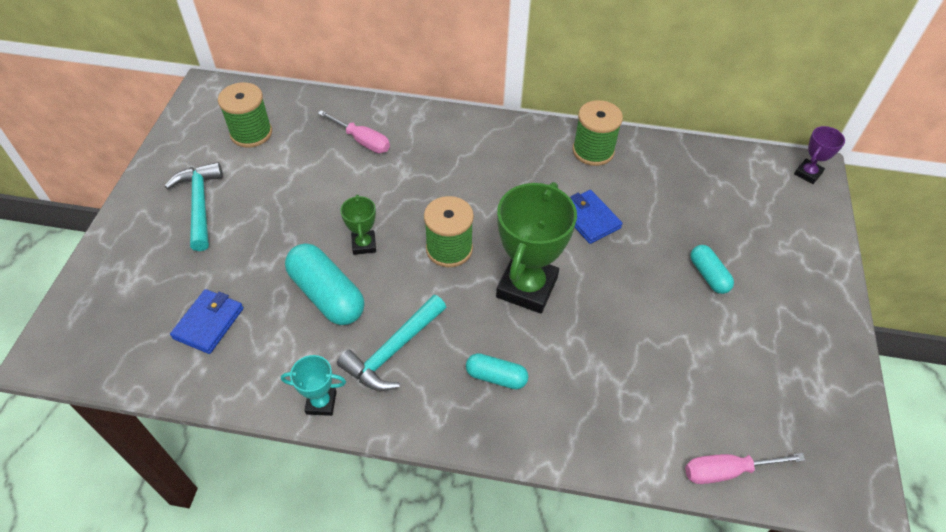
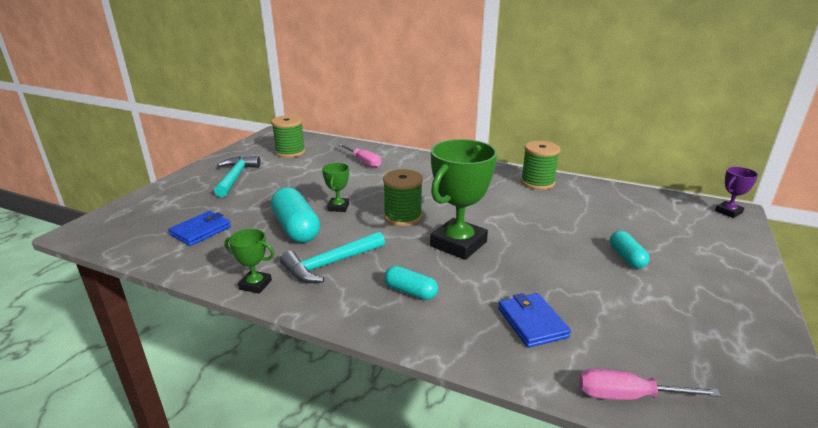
camera: 15 degrees right, 25 degrees down
(321, 403) = (255, 285): turquoise trophy -> green trophy
(589, 219) = (524, 214): blue wallet -> blue wallet (532, 322)

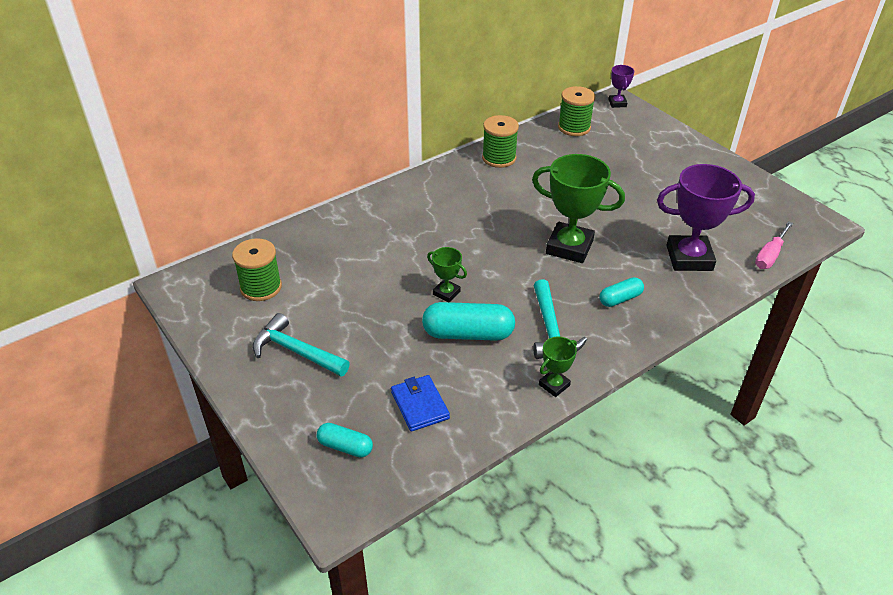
camera: 60 degrees left, 15 degrees up
(364, 162) = (351, 240): pink screwdriver -> none
(403, 217) = (499, 259): green spool -> green spool (574, 127)
(458, 244) = (569, 247): green trophy -> green trophy turned 45 degrees counterclockwise
(532, 322) = (689, 258): blue wallet -> purple trophy
(626, 257) = (642, 179): turquoise capsule -> turquoise capsule (345, 446)

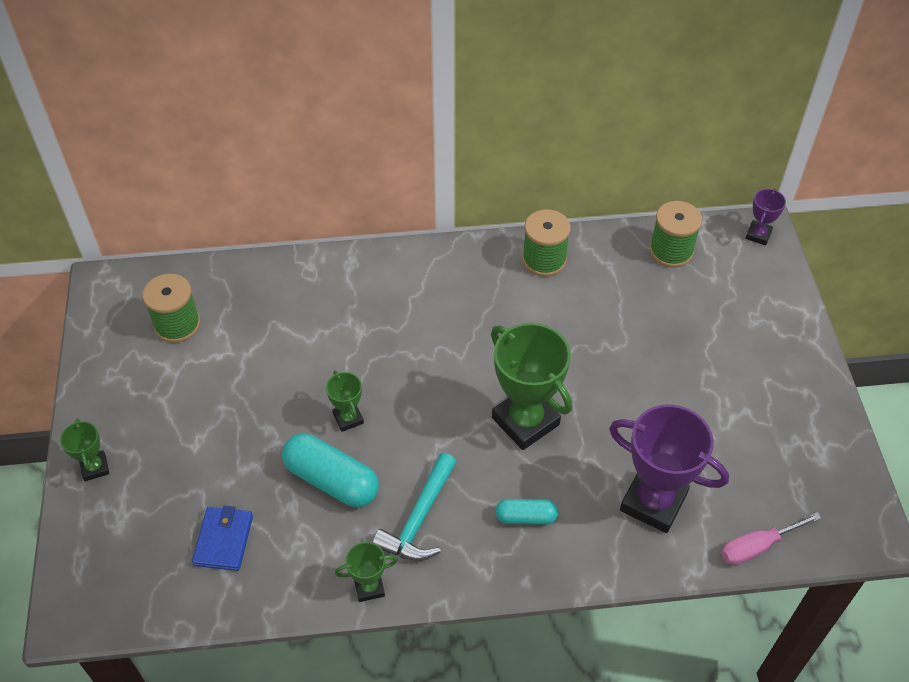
camera: 30 degrees right, 10 degrees up
(270, 404) = (95, 467): none -> green trophy
(296, 351) = (157, 418): turquoise hammer -> none
(345, 446) = (126, 550): turquoise capsule -> none

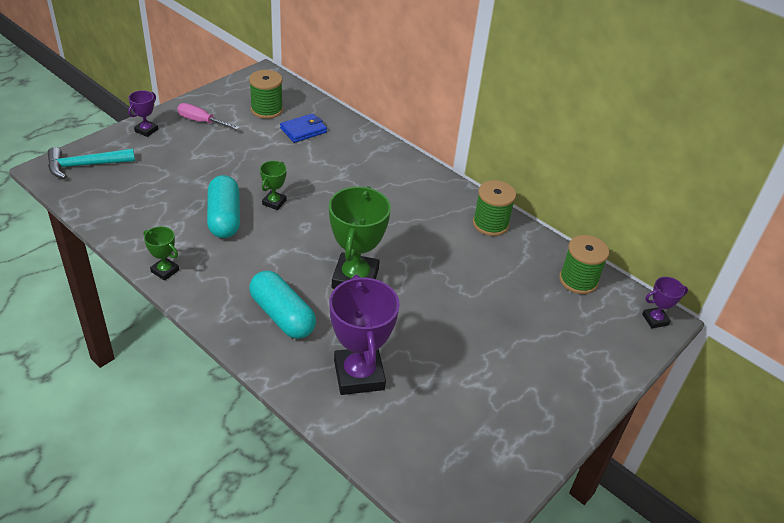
camera: 45 degrees right, 10 degrees down
(95, 467) = (146, 130): green trophy -> purple trophy
(224, 540) = (144, 198): blue wallet -> blue wallet (303, 130)
(419, 518) = (234, 267): turquoise hammer -> turquoise hammer (86, 165)
(526, 517) = (282, 315): turquoise capsule -> turquoise capsule, size x1.76
(757, 547) = (380, 454): pink screwdriver -> pink screwdriver (201, 121)

